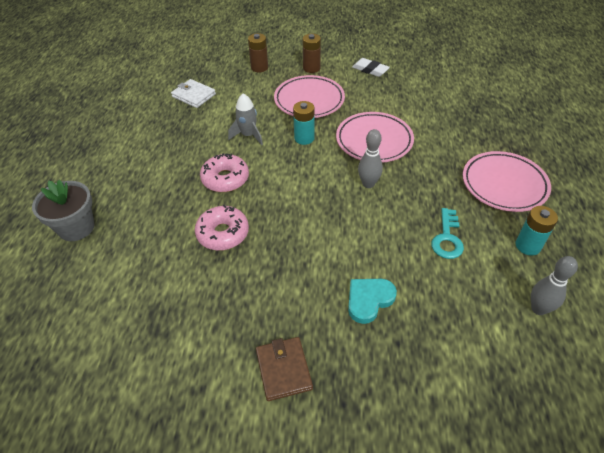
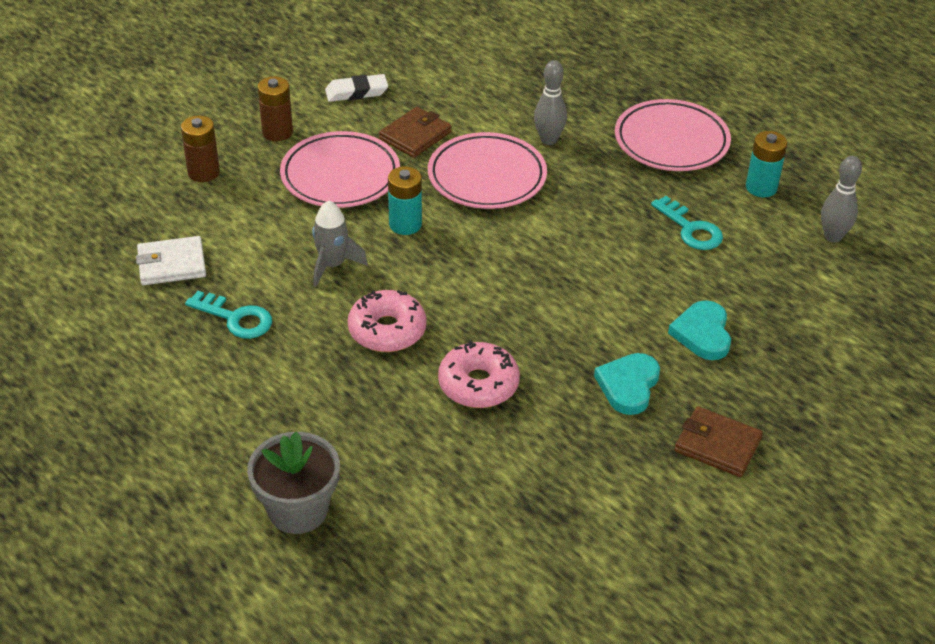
camera: 50 degrees left, 5 degrees down
(181, 132) = (236, 318): none -> turquoise key
(287, 294) = (628, 386): none -> turquoise heart
(368, 102) = (415, 135): none -> brown wallet
(368, 184) = (548, 227): grey bowling pin -> grey bowling pin (548, 140)

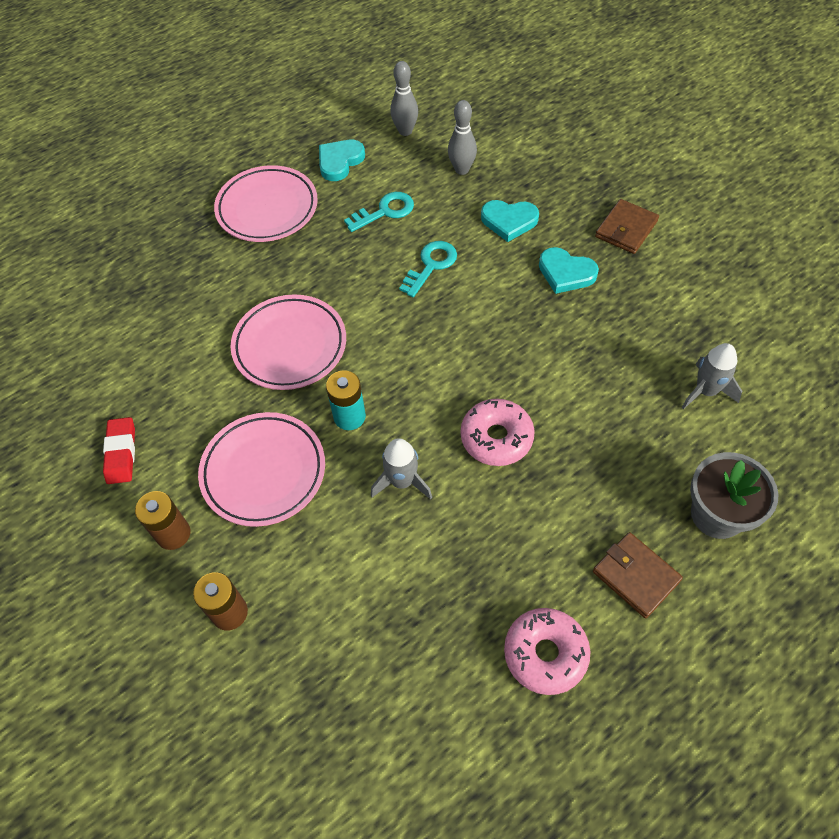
camera: 80 degrees left, 15 degrees up
(172, 264) = (384, 641): white wallet -> none
(236, 318) = (473, 571): turquoise key -> turquoise key (431, 265)
(356, 92) = (121, 453): white eraser -> red eraser
(415, 135) = (211, 401): brown wallet -> brown wallet (635, 576)
(465, 511) = (706, 391): none -> grey rocket
(478, 384) = (565, 372): pink donut -> pink donut (545, 654)
(548, 140) = (244, 294): grey bowling pin -> grey bowling pin (462, 169)
(761, 187) = (340, 161): turquoise battery -> turquoise heart

